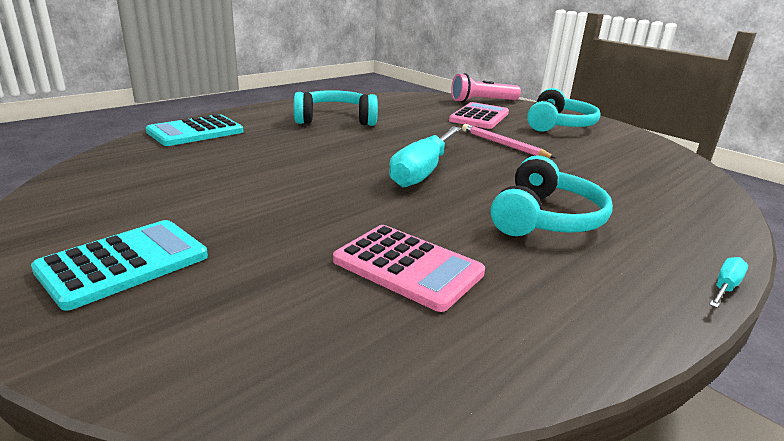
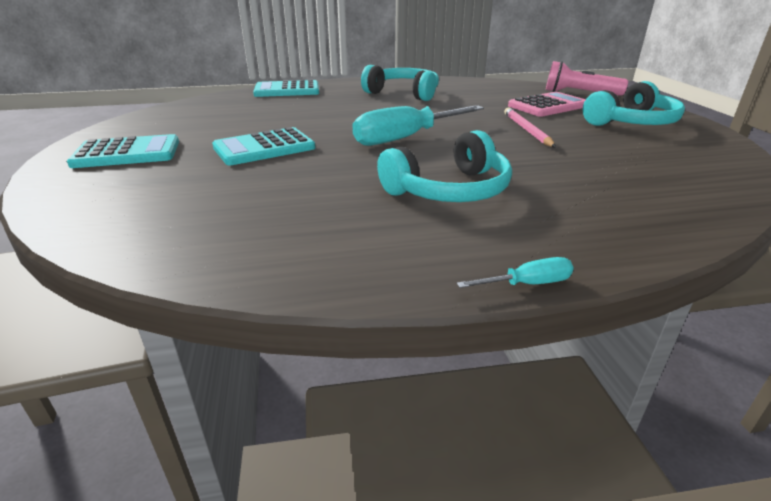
camera: 35 degrees right, 5 degrees up
(300, 213) = (264, 148): none -> turquoise calculator
(408, 267) = (272, 194): pink calculator -> none

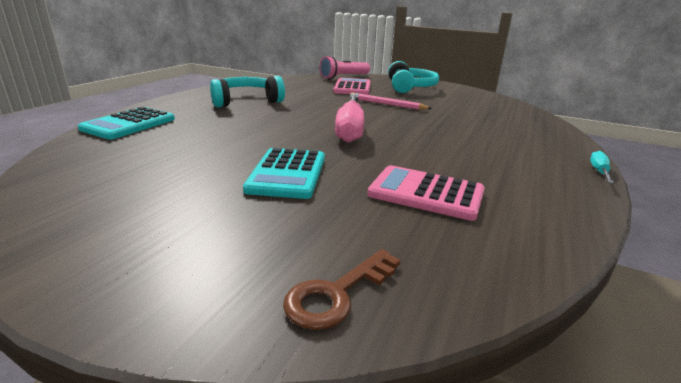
camera: 55 degrees left, 5 degrees down
(95, 207) = (337, 294): none -> brown key
(127, 153) = (169, 242): turquoise calculator -> none
(292, 199) = (426, 193): none -> pink calculator
(406, 138) = (350, 129): turquoise screwdriver -> pink screwdriver
(449, 190) = (462, 148): turquoise headphones -> none

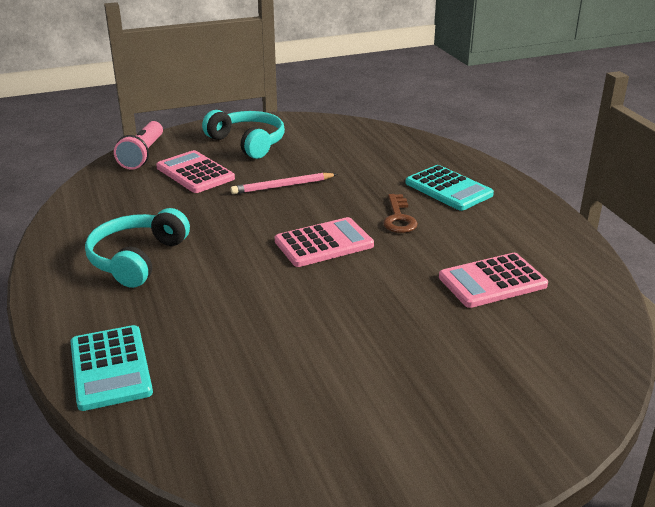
camera: 45 degrees left, 5 degrees up
(287, 174) = (385, 324): turquoise calculator -> turquoise calculator (448, 189)
(337, 294) = (574, 382): brown key -> brown key (399, 218)
(350, 129) = (324, 243): pink screwdriver -> pink calculator
(599, 171) = (540, 195): turquoise screwdriver -> none

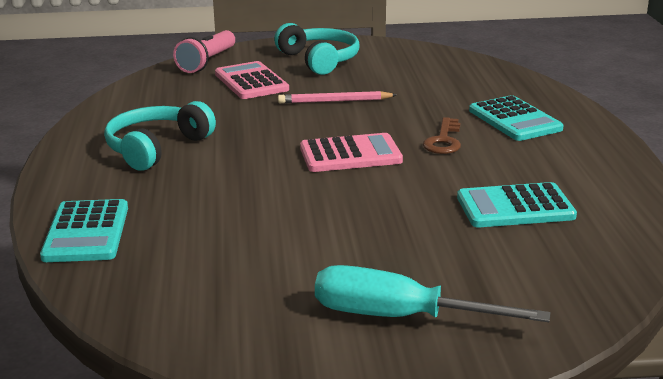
camera: 15 degrees right, 5 degrees down
(450, 417) = (400, 317): none -> turquoise screwdriver
(492, 281) = (515, 207): pink calculator -> turquoise calculator

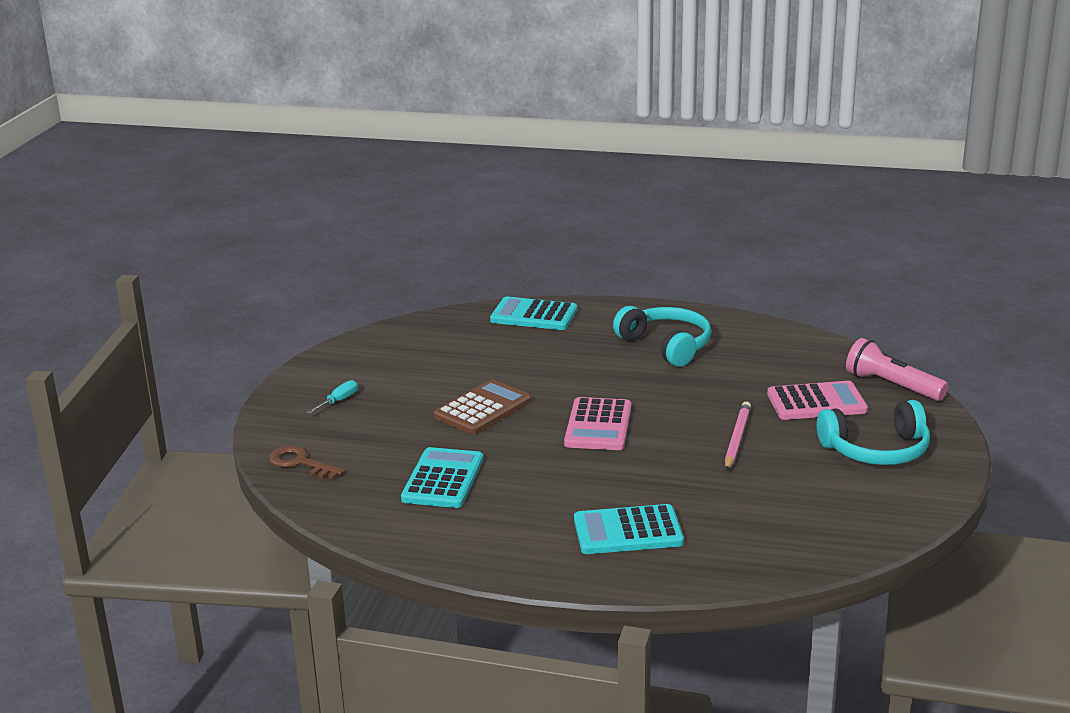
camera: 110 degrees right, 0 degrees up
(355, 216) = (482, 409): none -> brown calculator
(400, 317) = (338, 401): turquoise screwdriver -> turquoise screwdriver, size x0.44
(443, 141) = (600, 477): brown key -> brown key (300, 463)

